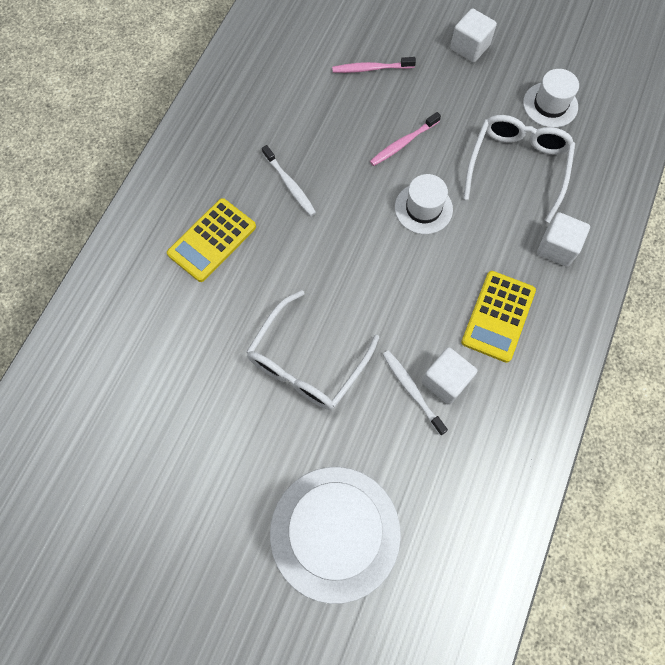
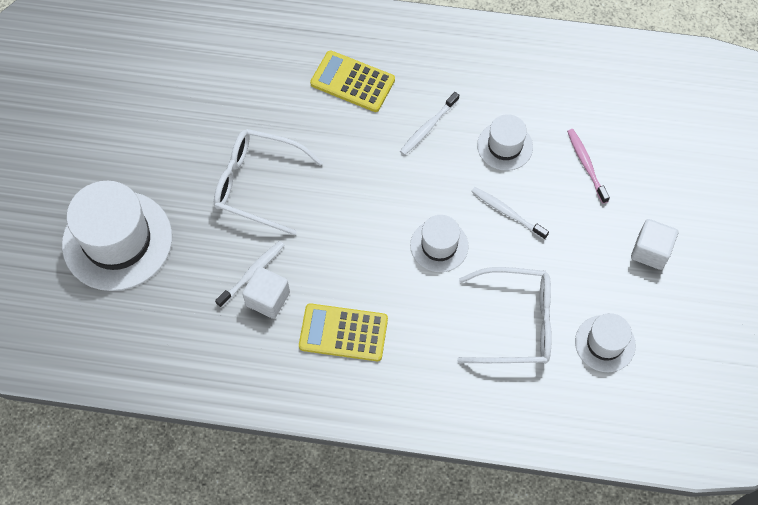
camera: 75 degrees right, 5 degrees down
(331, 126) = (505, 146): none -> white hat
(403, 143) = (507, 213): pink toothbrush -> white toothbrush
(557, 247) = (433, 375): white cube -> none

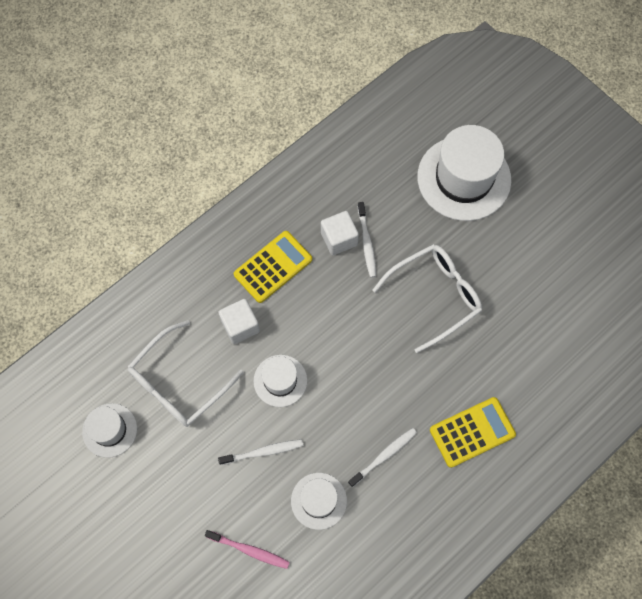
camera: 130 degrees right, 5 degrees up
(428, 127) = (384, 456): white toothbrush -> white toothbrush turned 60 degrees clockwise
(650, 251) = (141, 530): white cube -> white cube (240, 326)

